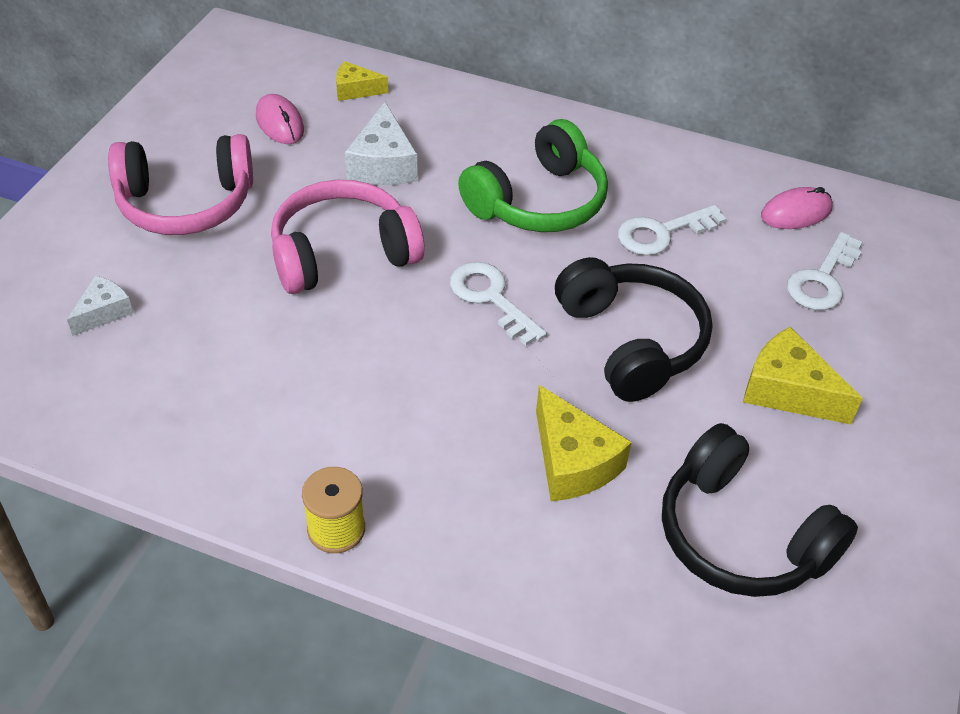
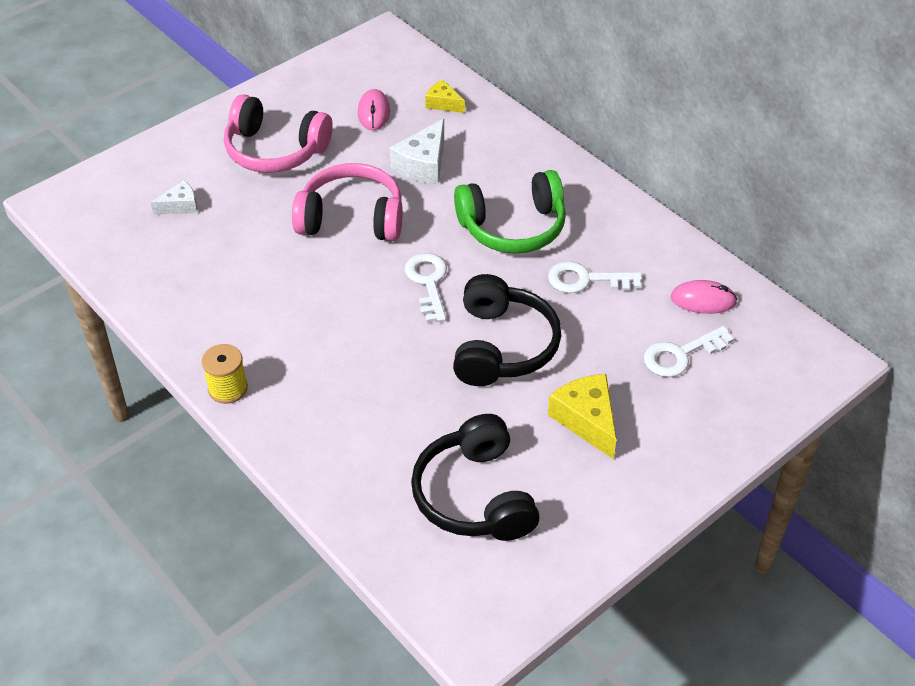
camera: 30 degrees right, 0 degrees up
(572, 462) = (401, 407): yellow cheese -> none

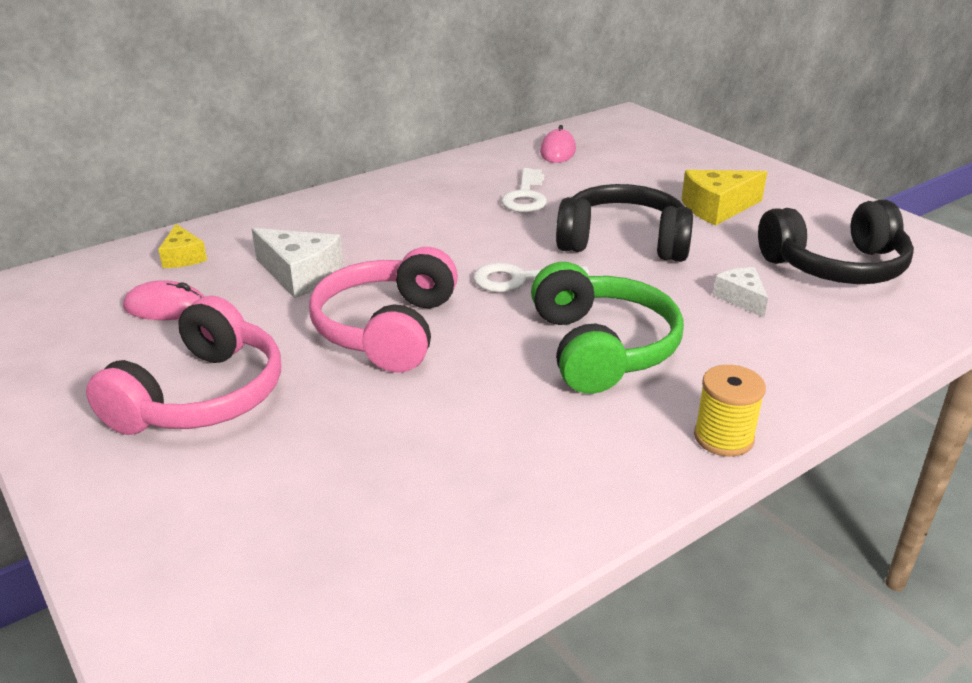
camera: 85 degrees left, 15 degrees down
(180, 206) = (298, 502): white cheese -> white cheese (741, 298)
(443, 103) = (183, 257): yellow cheese -> yellow cheese turned 60 degrees counterclockwise
(513, 227) = (436, 227): green headphones -> green headphones (601, 348)
(680, 355) = (627, 165): white key -> none

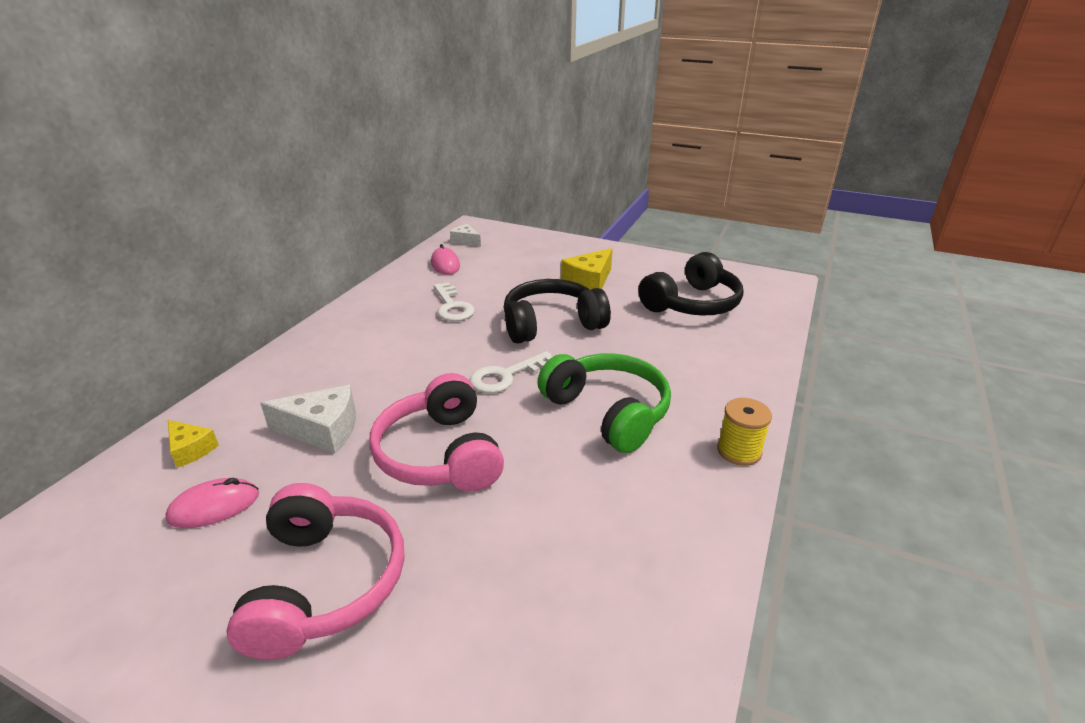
camera: 30 degrees left, 0 degrees up
(741, 298) = (660, 343): white cheese -> white cheese (466, 241)

